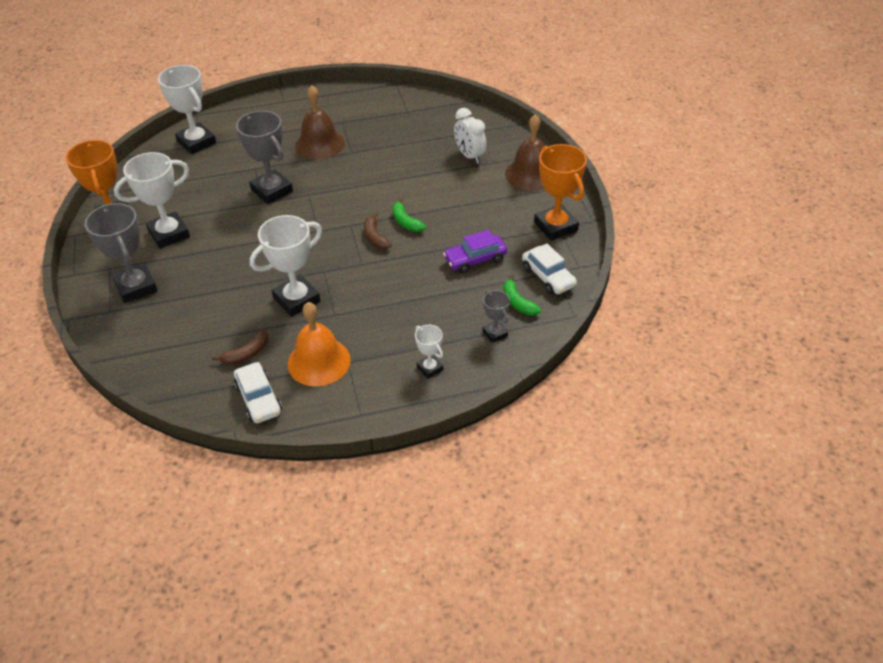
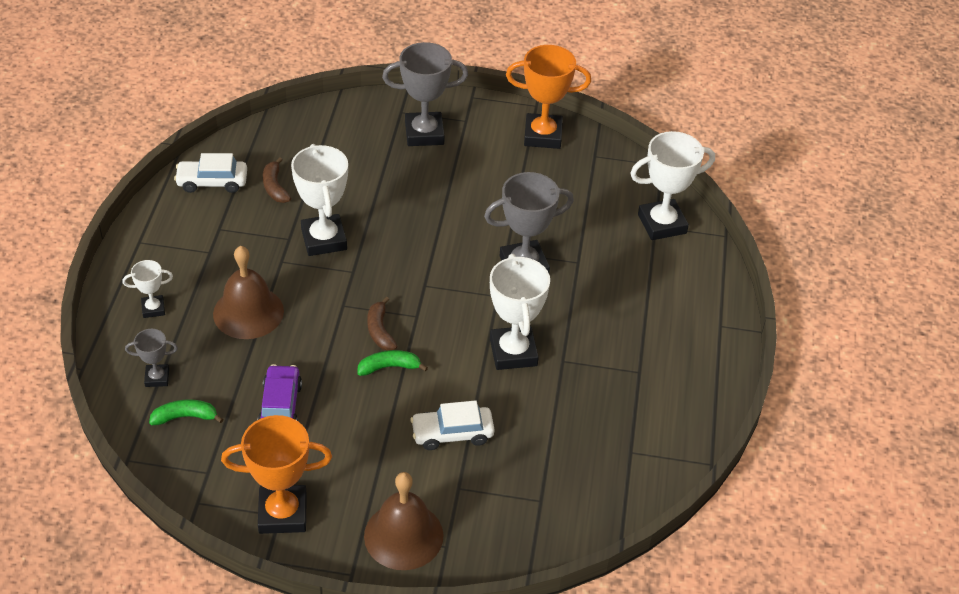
camera: 110 degrees right, 0 degrees up
(169, 234) = (494, 170): white trophy -> white trophy (513, 352)
(319, 144) = (597, 334): brown bell -> brown bell (248, 312)
(319, 361) = (226, 232): orange bell -> none
(375, 237) = (380, 331): brown banana -> brown banana turned 105 degrees counterclockwise
(469, 156) = (484, 482): white clock -> none
(548, 277) = (203, 464): white car -> white car (452, 434)

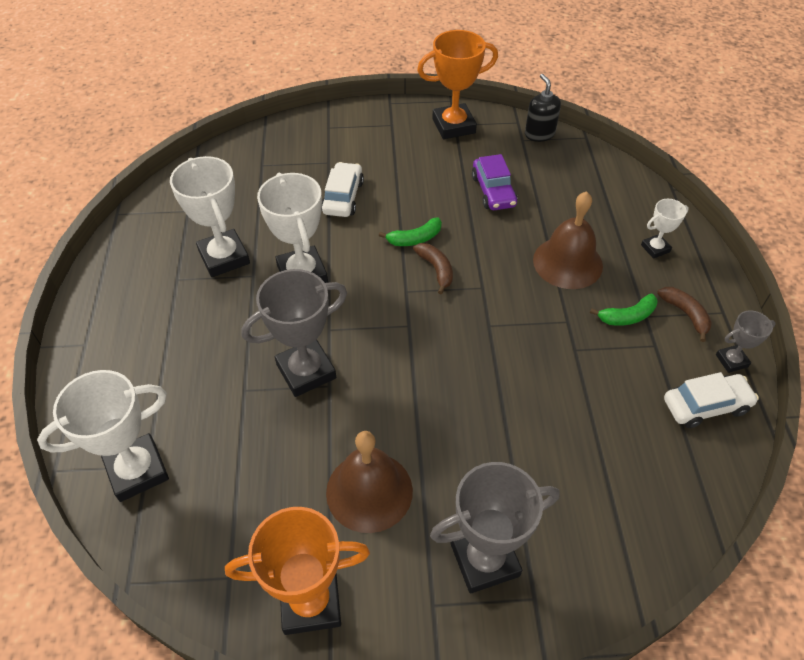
camera: 170 degrees right, 5 degrees up
(157, 378) = (607, 193): grey trophy -> grey trophy (731, 360)
(181, 477) = (539, 134): none -> black soap dispenser
(185, 417) = (564, 170): green banana -> green banana (627, 316)
(275, 187) = (630, 415): brown banana -> brown banana (685, 314)
(324, 239) = (537, 357): white trophy -> white trophy (224, 257)
(403, 535) = (361, 128): brown bell -> brown bell (369, 491)
(452, 434) = (343, 197): white car -> white car turned 60 degrees counterclockwise

